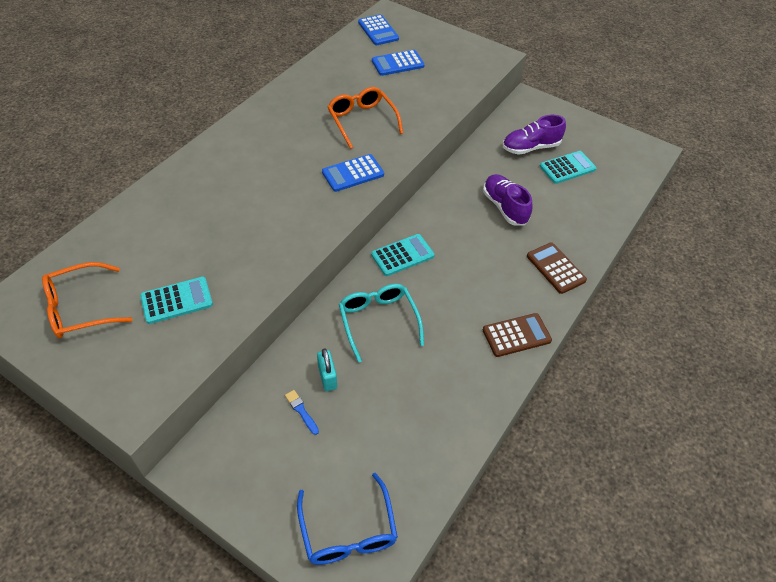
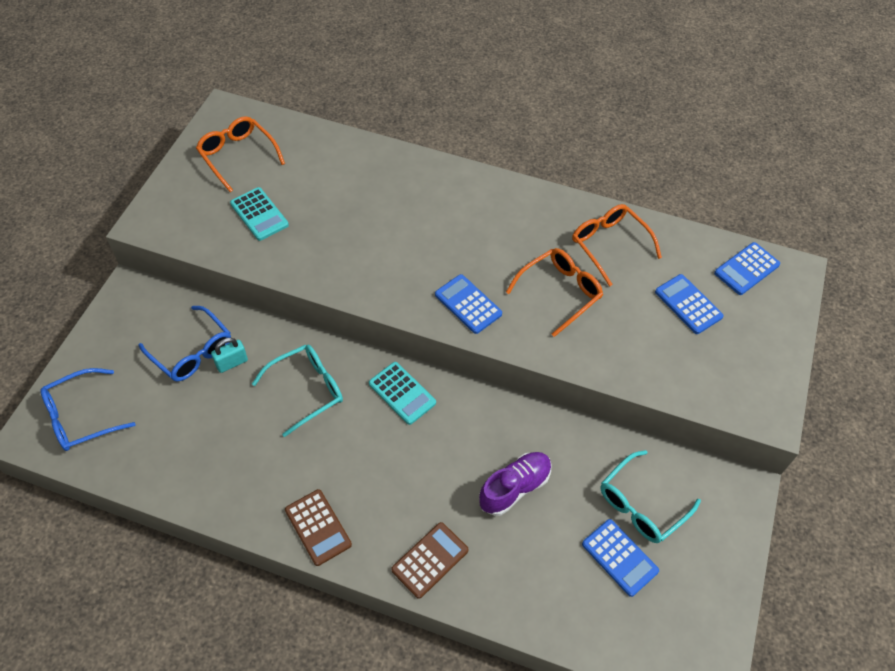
camera: 75 degrees right, 5 degrees up
(301, 411) = (192, 352): blue brush -> blue glasses
(327, 85) = (609, 245): none -> orange glasses
(530, 147) = (641, 505): purple shoe -> turquoise glasses
(567, 168) = (619, 557): turquoise calculator -> blue calculator

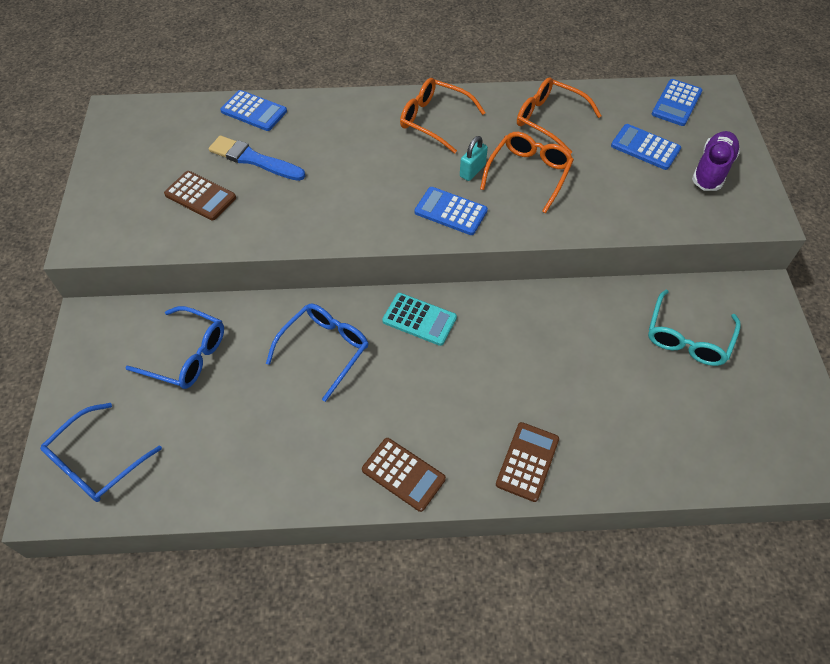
camera: 20 degrees left, 0 degrees up
(232, 363) = (234, 351): turquoise padlock -> turquoise padlock (472, 171)
(237, 156) = (149, 149): orange glasses -> orange glasses (434, 120)
(259, 214) = (200, 196): turquoise calculator -> brown calculator
(307, 390) = (325, 349): turquoise glasses -> blue glasses
(321, 195) = (254, 159): none -> blue brush
(514, 488) = (569, 365): purple shoe -> purple shoe (712, 170)
(619, 557) = (694, 391): blue calculator -> blue calculator (254, 111)

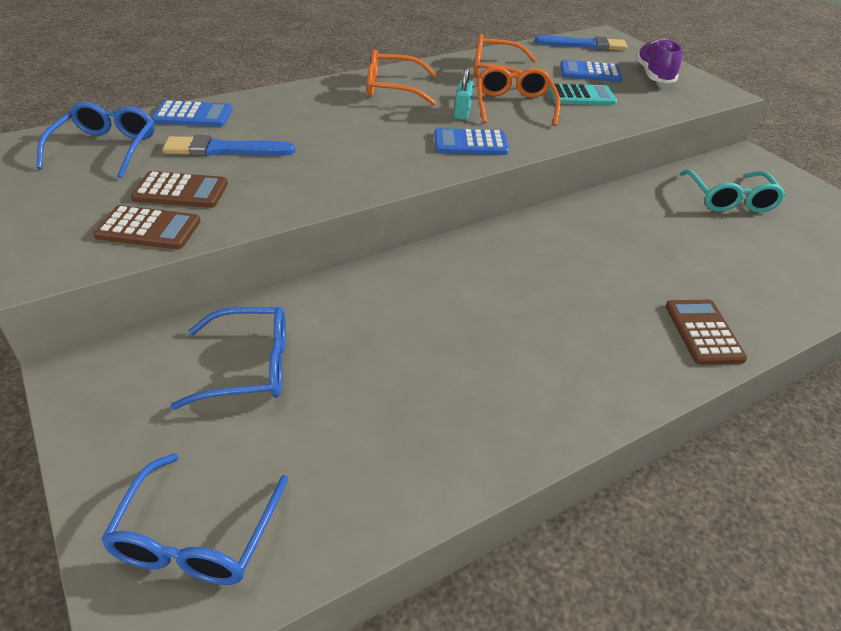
camera: 30 degrees left, 15 degrees down
(325, 349) = (415, 307): blue glasses -> blue glasses (106, 148)
(403, 474) = (600, 389): brown calculator -> brown calculator (148, 229)
(419, 319) = (492, 253): turquoise calculator -> turquoise calculator (581, 96)
(676, 103) = (584, 45): blue calculator -> blue brush

